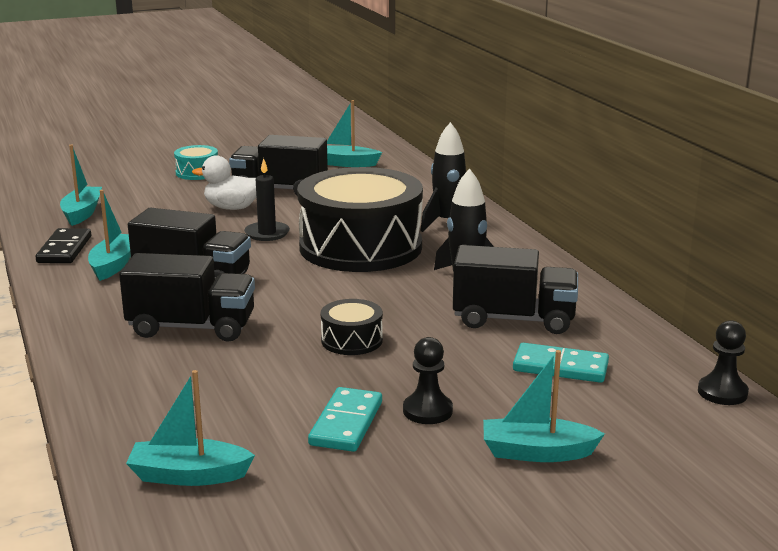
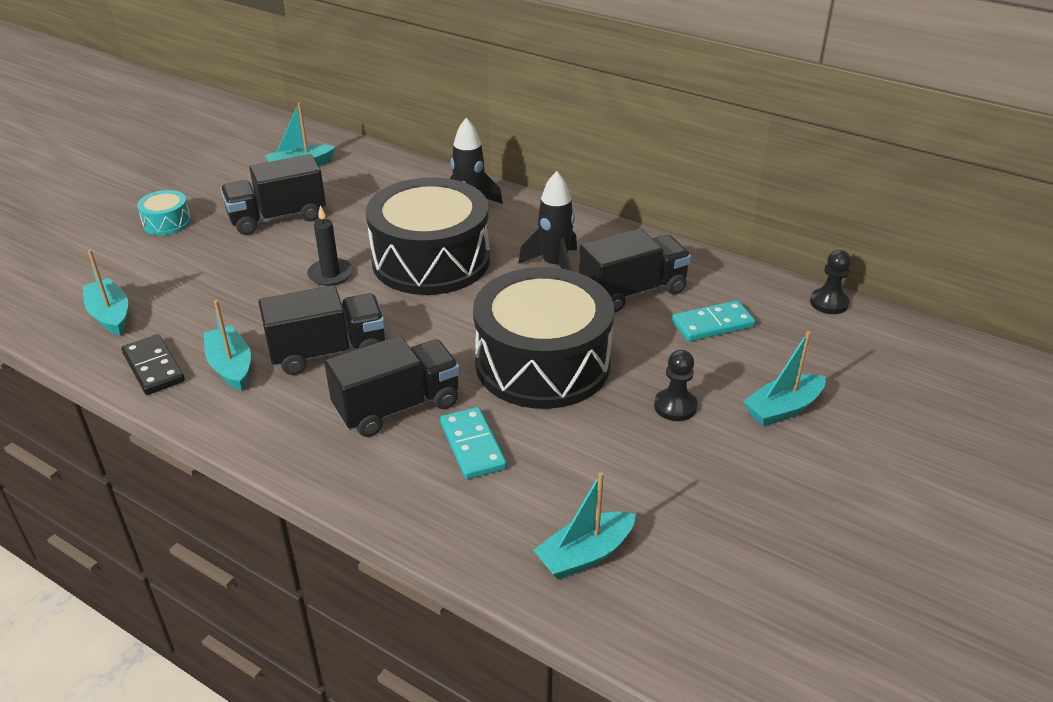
camera: 35 degrees left, 15 degrees up
(232, 208) = (259, 255): white duck -> none
(346, 423) = (635, 446): turquoise domino -> turquoise domino (472, 446)
(352, 340) = (542, 363): black drum -> black drum, size x2.40

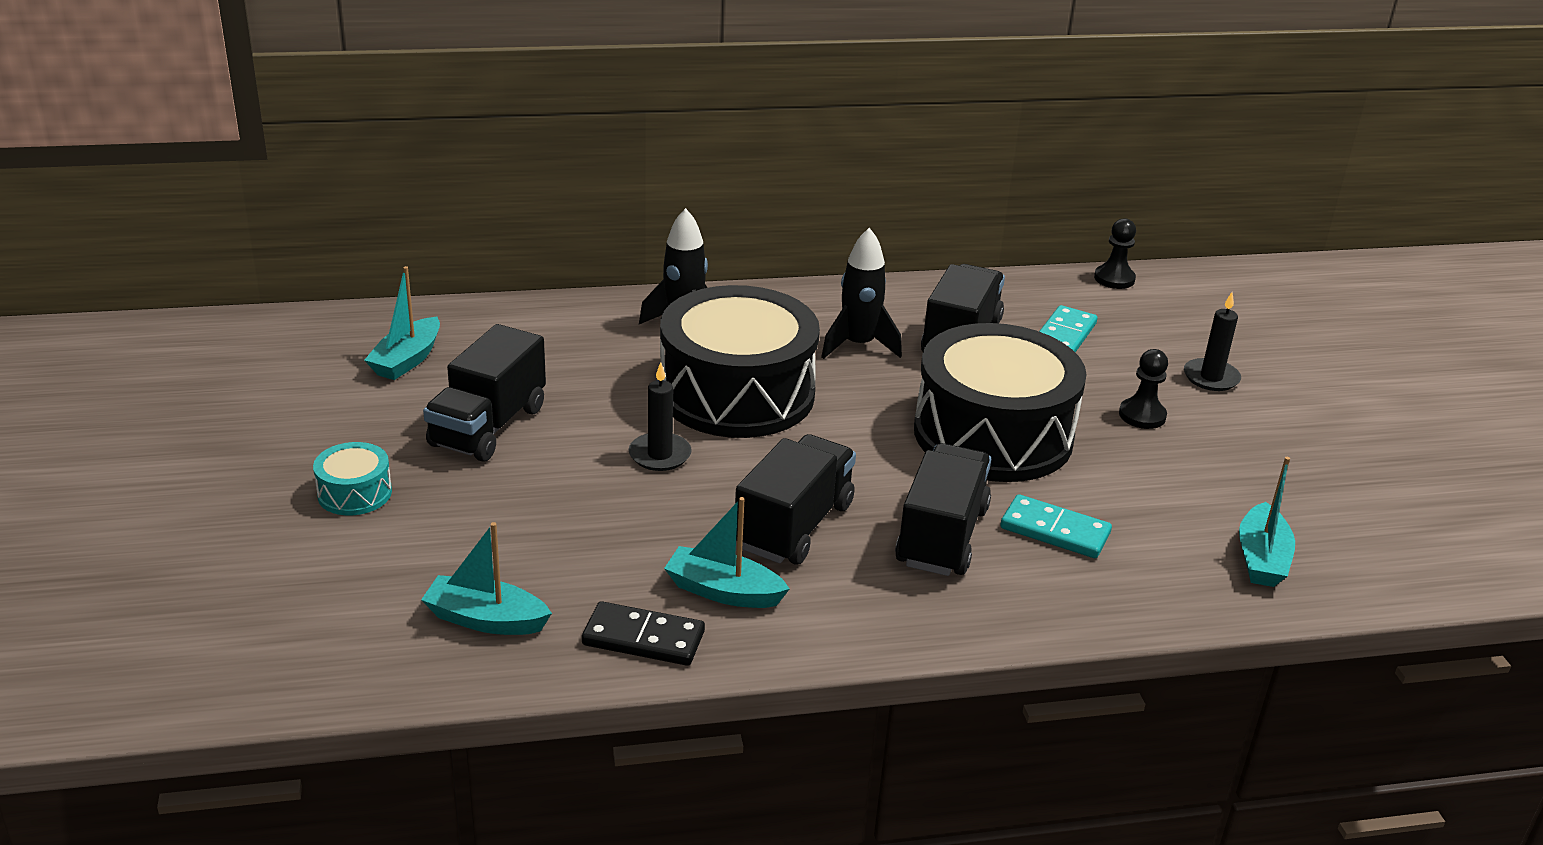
camera: 45 degrees left, 5 degrees down
(783, 409) = (1211, 377): turquoise boat -> black candle

